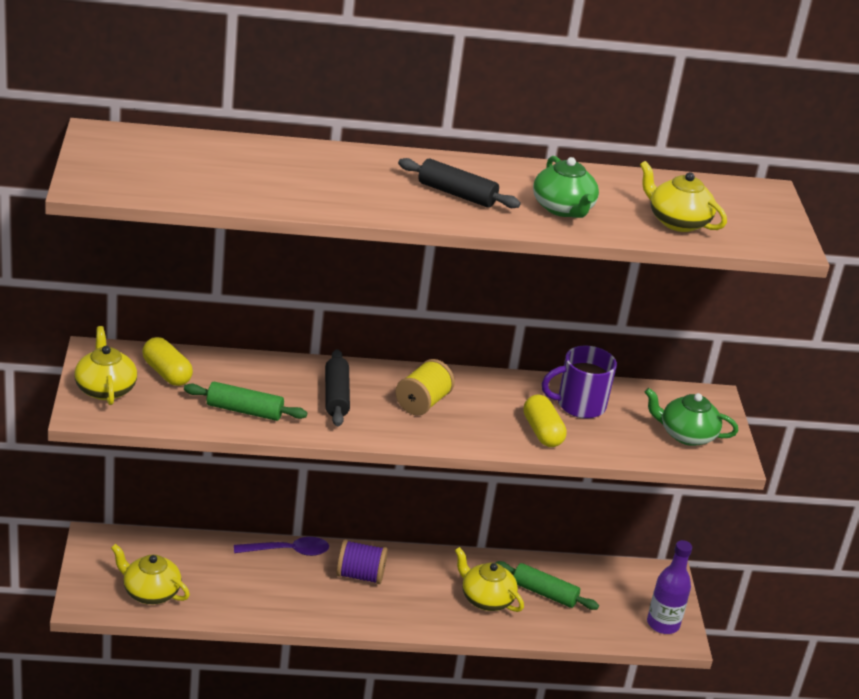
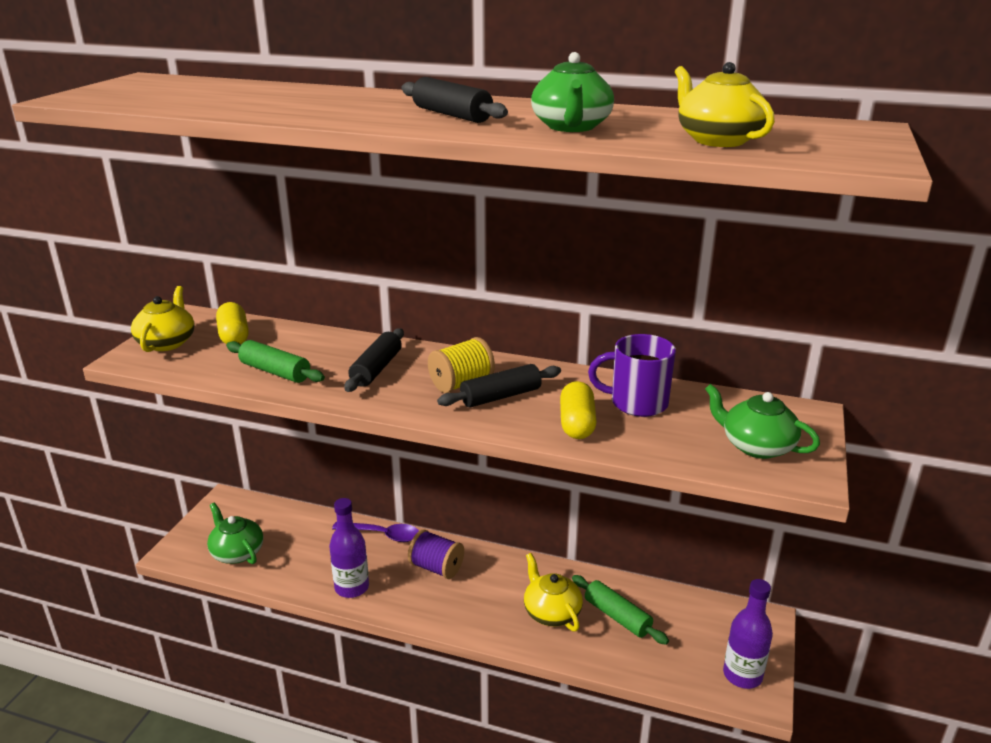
camera: 25 degrees right, 5 degrees down
(150, 592) = (237, 552): yellow teapot -> green teapot
(290, 607) = (352, 587): none -> purple bottle
(464, 412) = (500, 396): none -> black rolling pin

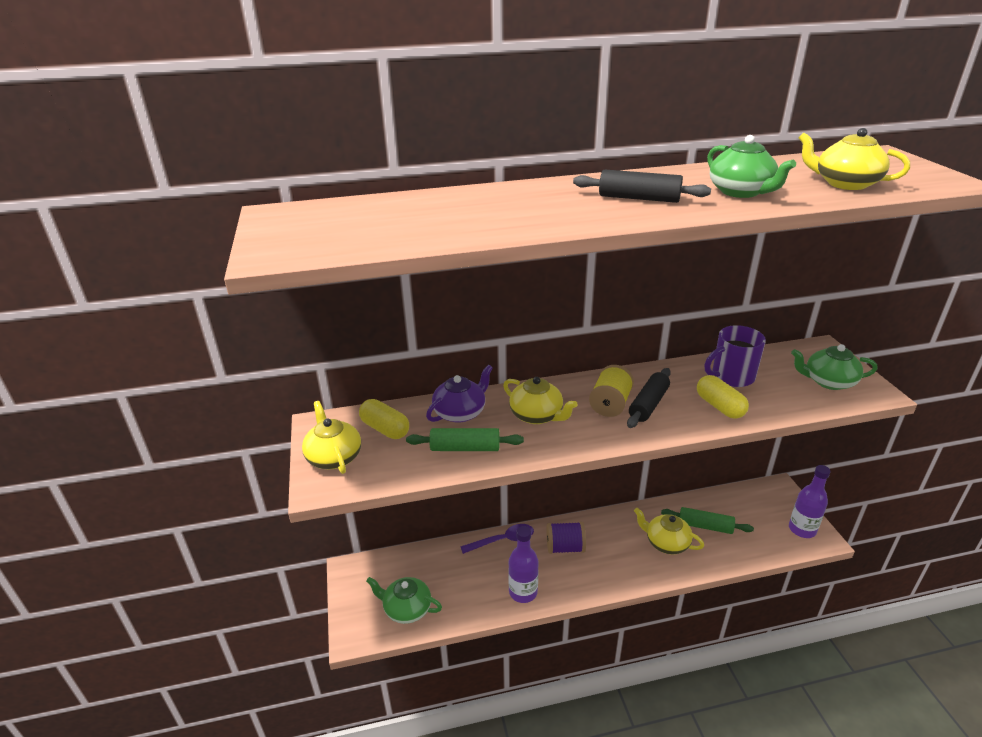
camera: 30 degrees left, 5 degrees up
(313, 344) = (460, 412): none -> purple teapot
(376, 369) = (537, 415): black rolling pin -> yellow teapot

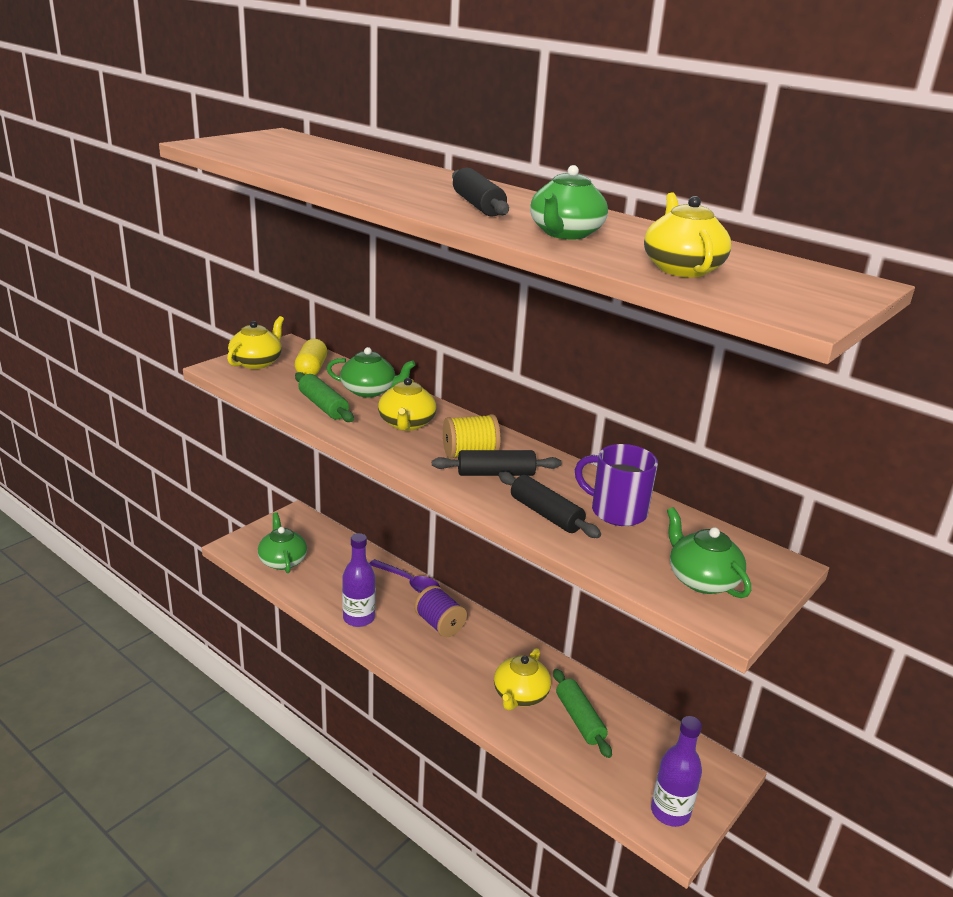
camera: 50 degrees right, 5 degrees down
(460, 412) = (369, 391): purple teapot -> green teapot
(666, 543) = (520, 695): yellow teapot -> yellow teapot turned 150 degrees counterclockwise
(719, 406) = (545, 514): yellow capsule -> black rolling pin

